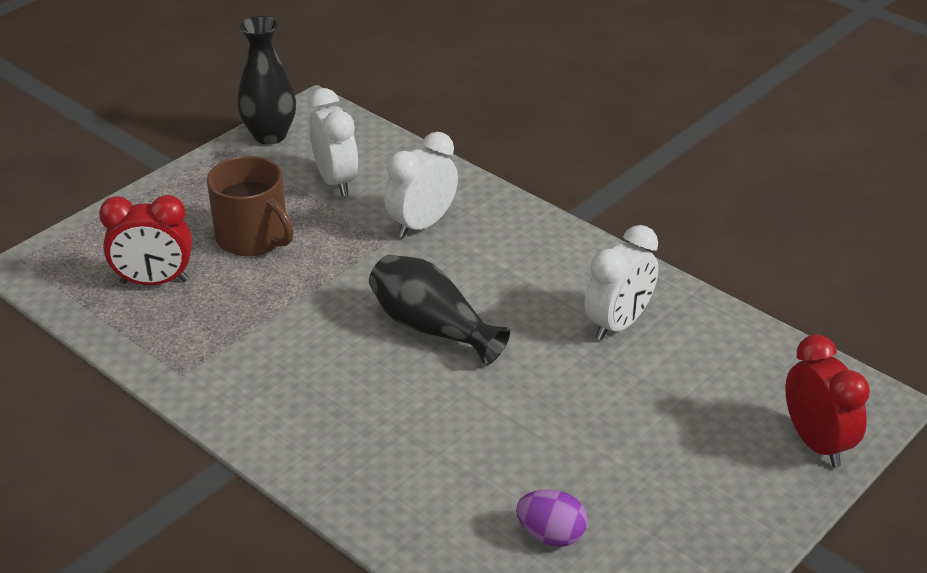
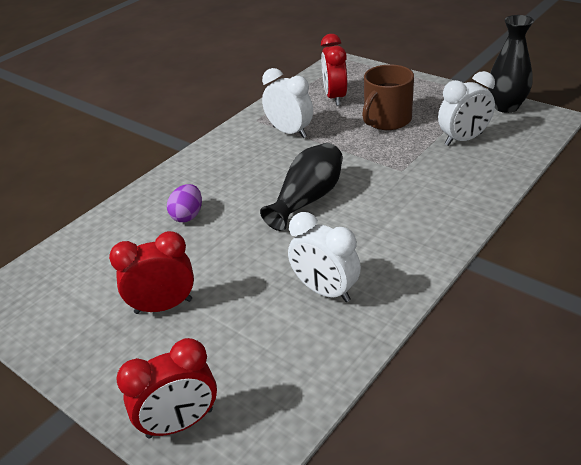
camera: 90 degrees right, 0 degrees up
(422, 225) = (425, 181): white clock -> white clock (289, 132)
(551, 535) = (109, 268): purple egg -> purple egg (188, 216)
(635, 468) = (163, 306): none -> red clock

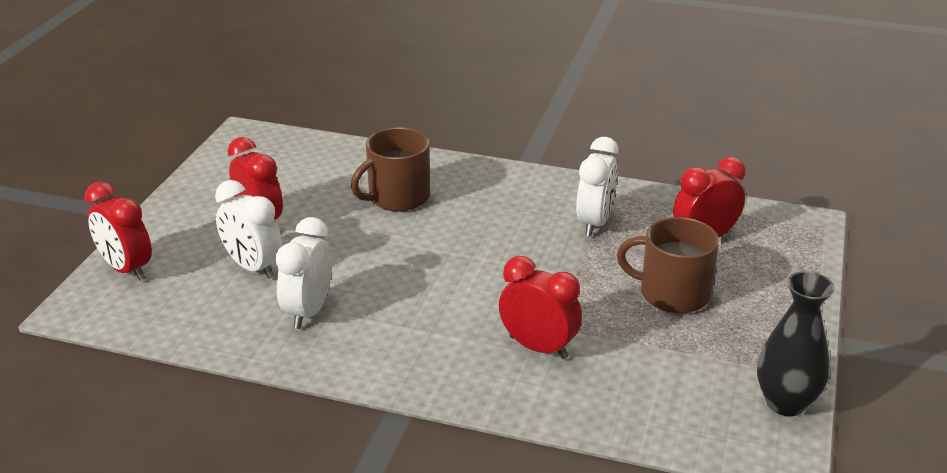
camera: 65 degrees right, 5 degrees down
(188, 216) = (397, 197): purple egg -> brown mug
(308, 199) = (460, 267): black vase -> none
(422, 181) = (538, 347): none -> red clock
(463, 139) = (662, 370): white clock -> white clock (253, 267)

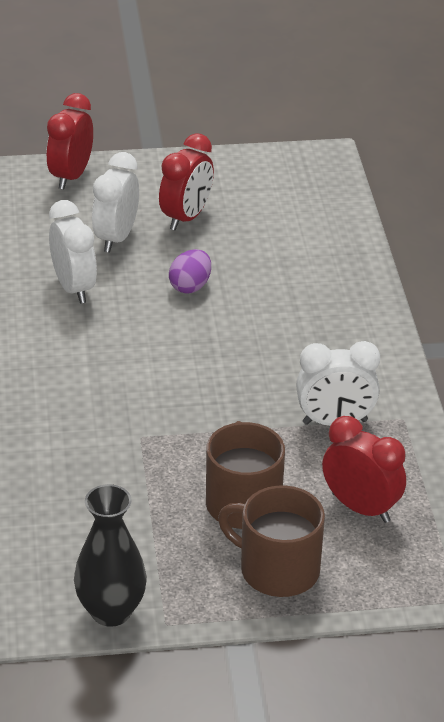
camera: 65 degrees right, 5 degrees up
(308, 311) = (74, 288): white clock -> white clock turned 75 degrees clockwise
(362, 245) = (190, 286): none -> purple egg
(397, 197) = (285, 282): brown mug -> brown mug (277, 569)
(538, 347) = (102, 433): red clock -> none

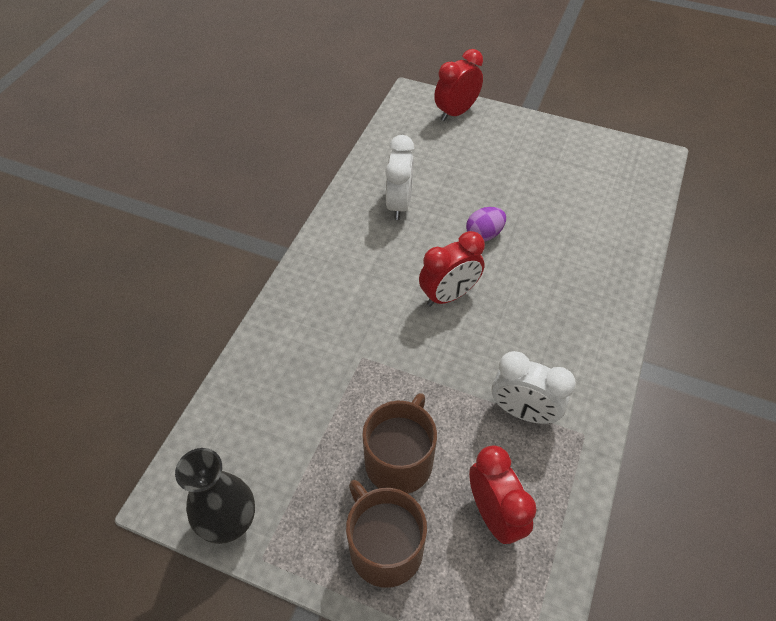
camera: 30 degrees right, 15 degrees up
(116, 238) = (455, 173): white clock -> none
(186, 217) = (517, 174): red clock -> red clock (449, 295)

